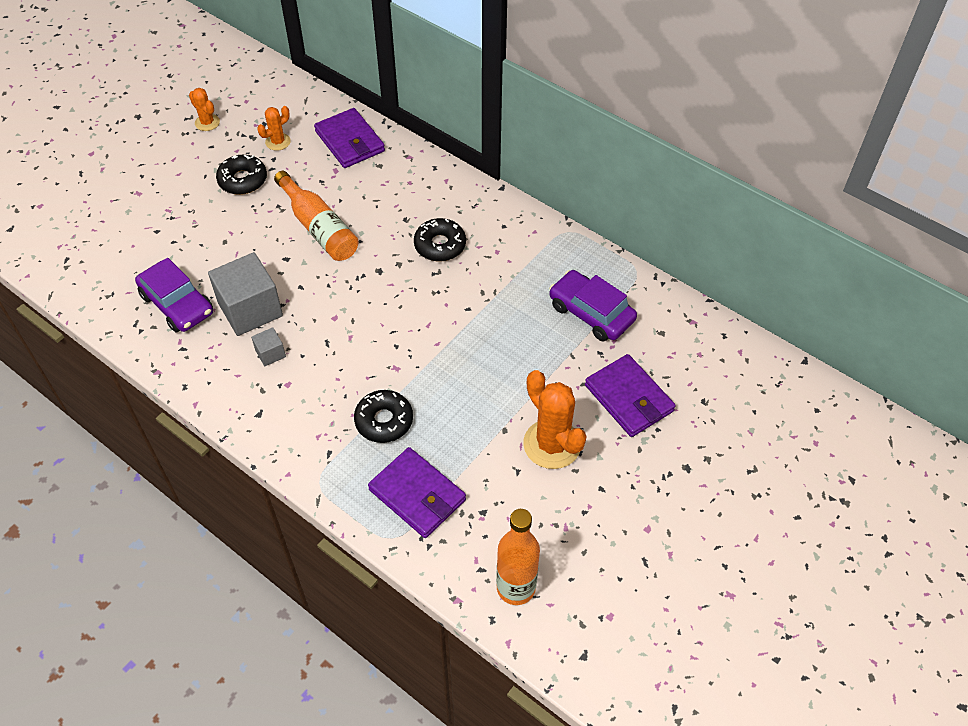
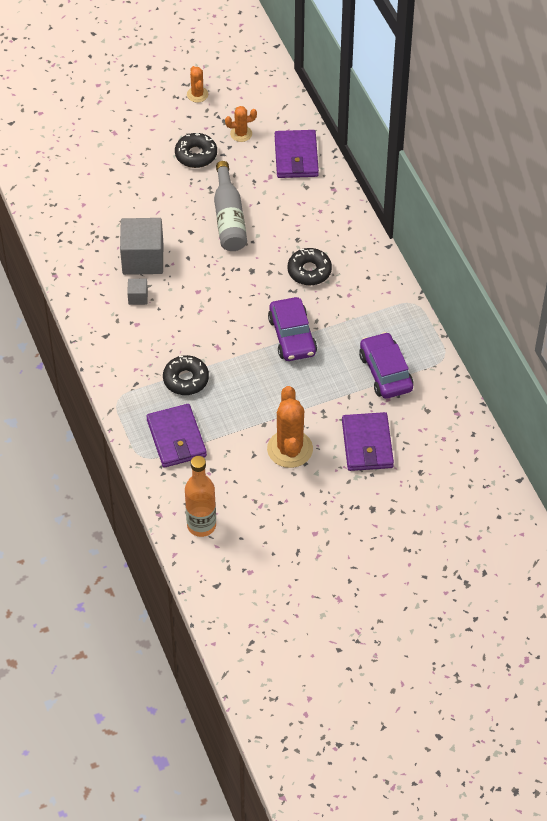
camera: 30 degrees right, 0 degrees up
(177, 304) = (95, 232): purple car -> purple car (292, 336)
(319, 228) = (229, 218): orange bottle -> grey bottle

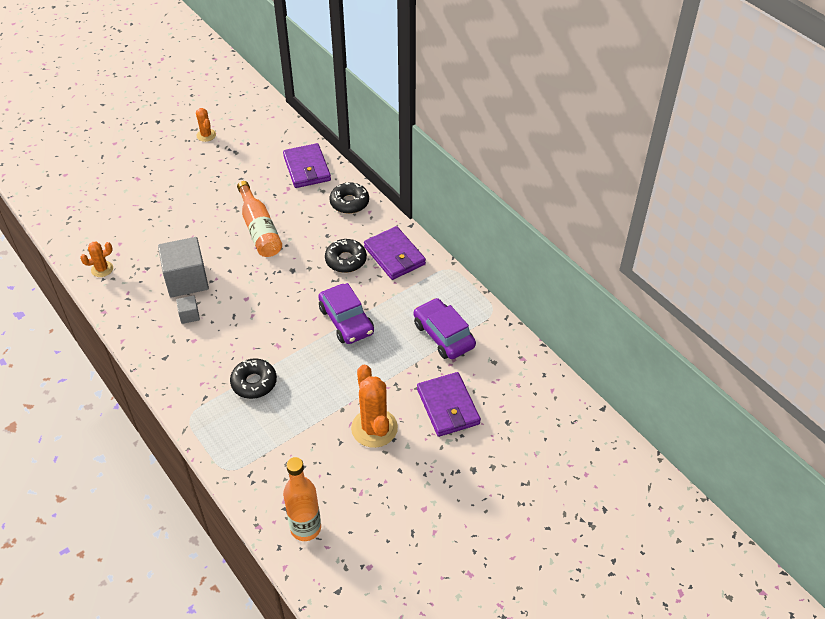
camera: 15 degrees left, 5 degrees down
(176, 438) = (258, 442): purple wallet -> purple wallet (394, 255)
(196, 155) = (216, 183): black donut -> black donut (349, 202)
(229, 218) = (259, 229): grey bottle -> orange bottle
(241, 134) = (253, 159): orange cactus -> orange cactus (102, 269)

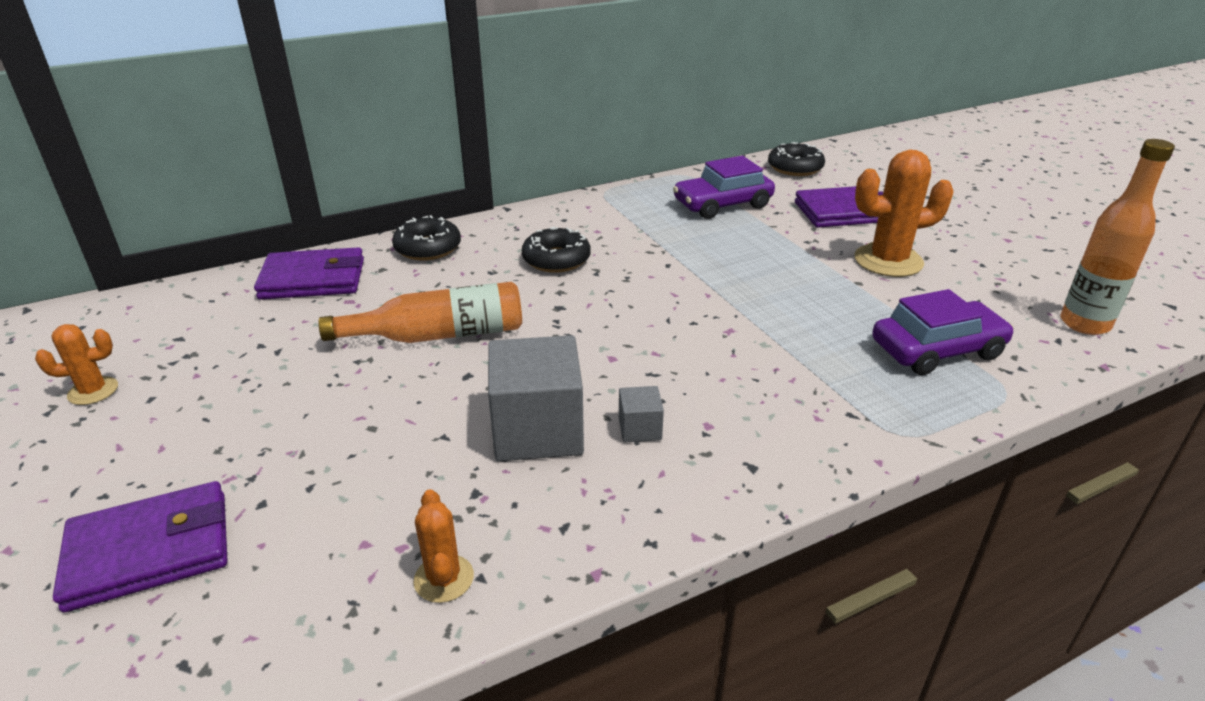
camera: 80 degrees left, 15 degrees down
(254, 382) = (813, 357): black donut -> black donut (795, 168)
(346, 320) = (684, 267): purple car -> purple car (937, 350)
(394, 255) = (563, 223): purple wallet -> purple wallet (150, 550)

